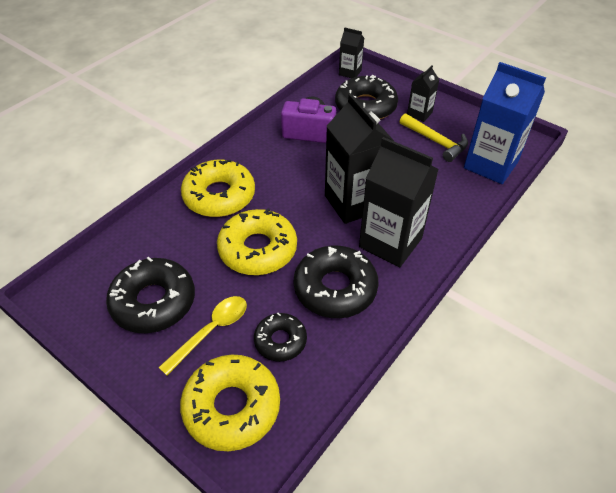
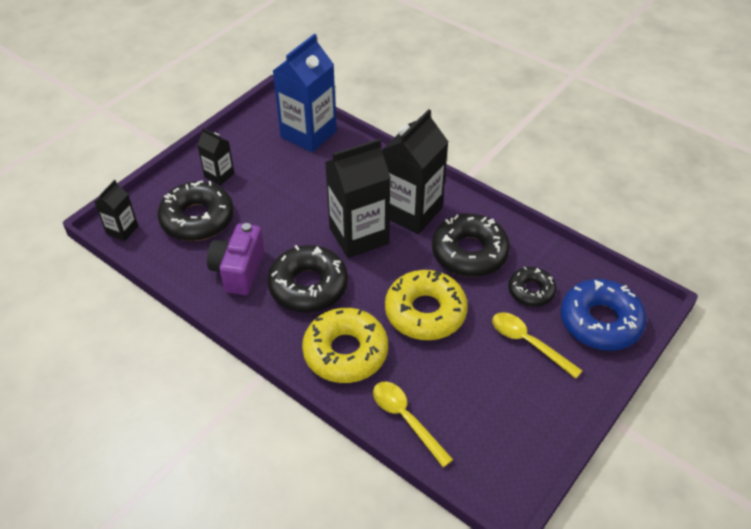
camera: 90 degrees left, 0 degrees up
(145, 233) = (406, 419): none -> yellow spoon
(153, 302) = (501, 396): black donut -> black donut (308, 286)
(232, 407) = (600, 322): yellow donut -> blue donut
(435, 142) = (269, 167): yellow hammer -> none

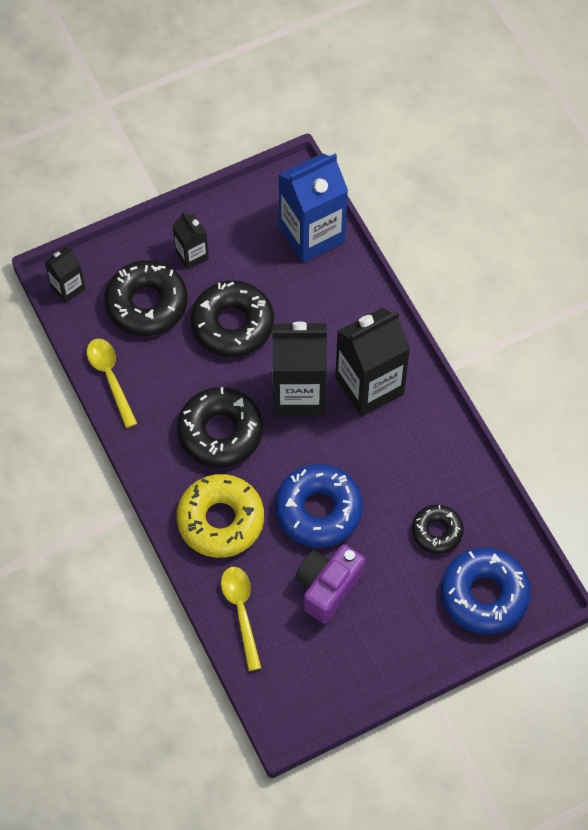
camera: 25 degrees right, 15 degrees up
(239, 270) = (161, 385): purple camera -> purple camera (327, 587)
(425, 312) = (318, 510): yellow donut -> blue donut
(469, 252) = (401, 461): black donut -> black donut (232, 324)
(528, 343) = (399, 586): yellow spoon -> yellow spoon (110, 378)

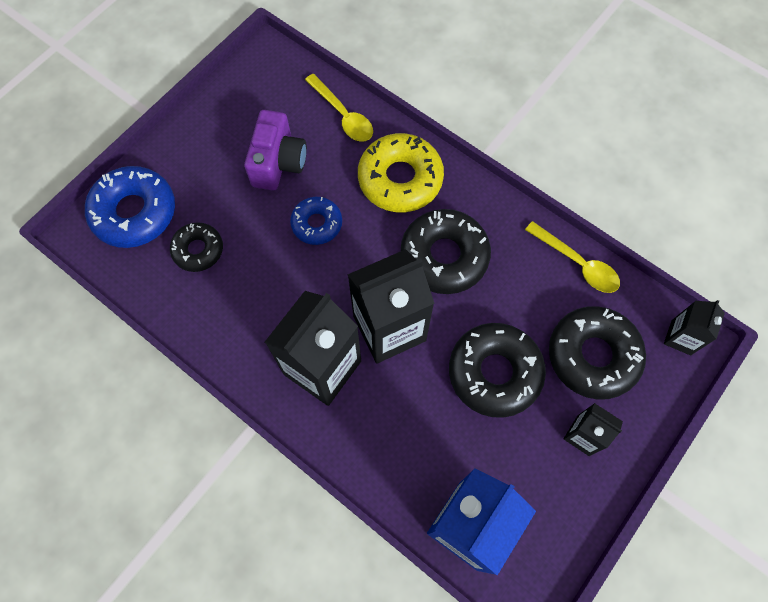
camera: 155 degrees right, 5 degrees up
(318, 510) = (317, 224): blue donut -> blue donut, size x0.59

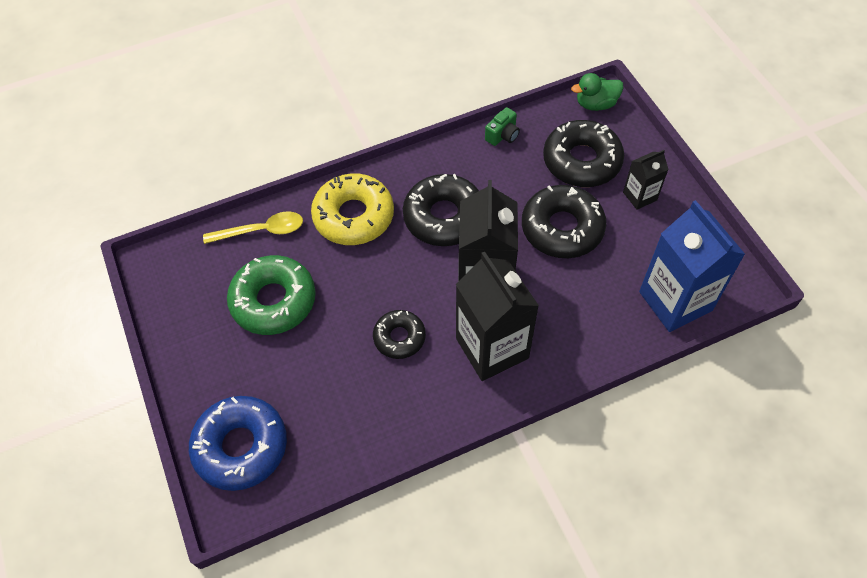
camera: 60 degrees left, 10 degrees down
(198, 250) = (318, 404): black donut -> black donut (399, 337)
(278, 163) = (273, 301): purple camera -> green donut
(317, 224) = (355, 296): blue donut -> none
(577, 263) = (502, 135): yellow spoon -> green camera
(681, 337) = (595, 104): black carton -> green duck

